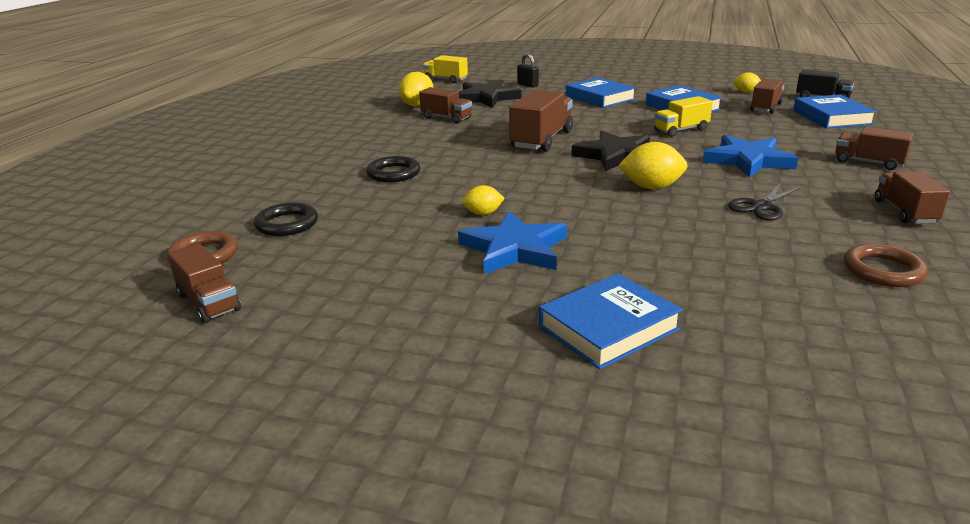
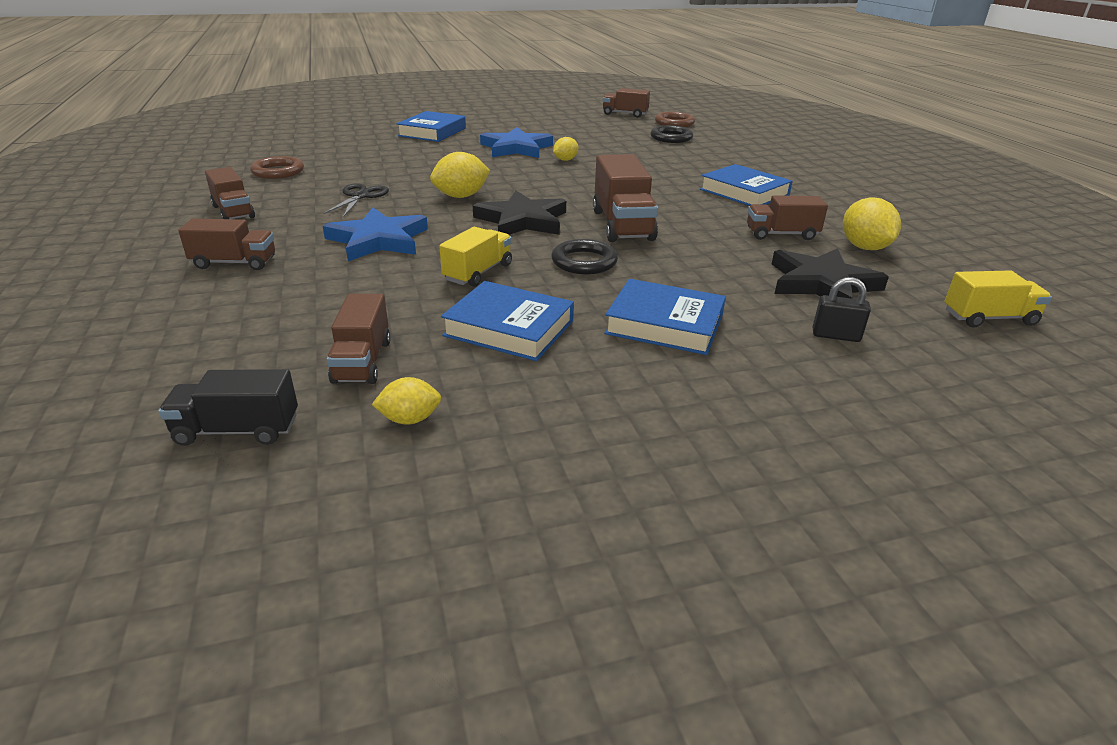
camera: 145 degrees right, 5 degrees up
(393, 173) = (683, 172): black ring -> black ring (584, 262)
(831, 117) = (243, 357): blue book -> blue book (744, 192)

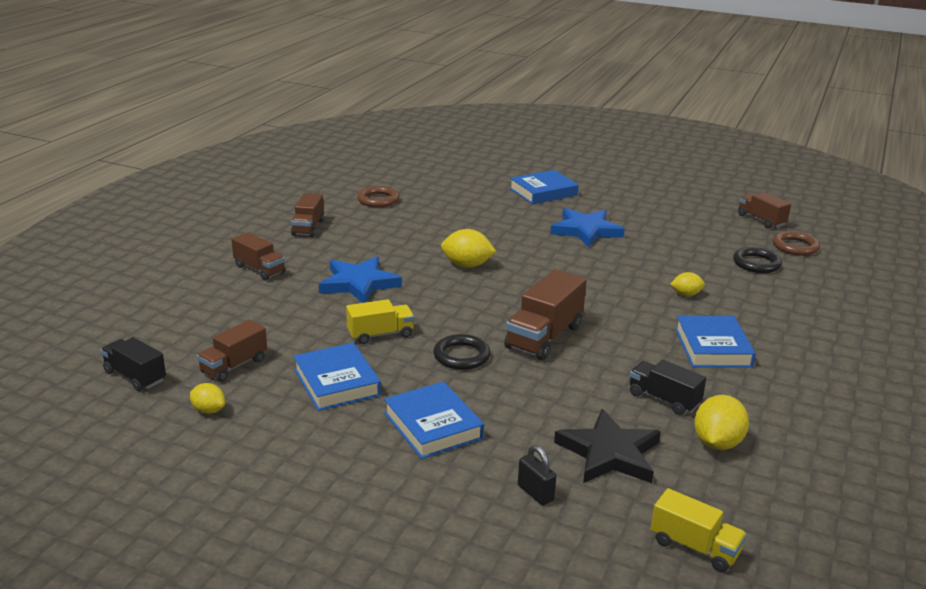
camera: 40 degrees right, 5 degrees down
(360, 196) = (399, 241): black scissors -> none
(522, 220) = (476, 304): black star -> none
(565, 160) = (607, 257): yellow lemon -> yellow lemon (686, 294)
(781, 234) = (663, 399): brown truck -> black truck

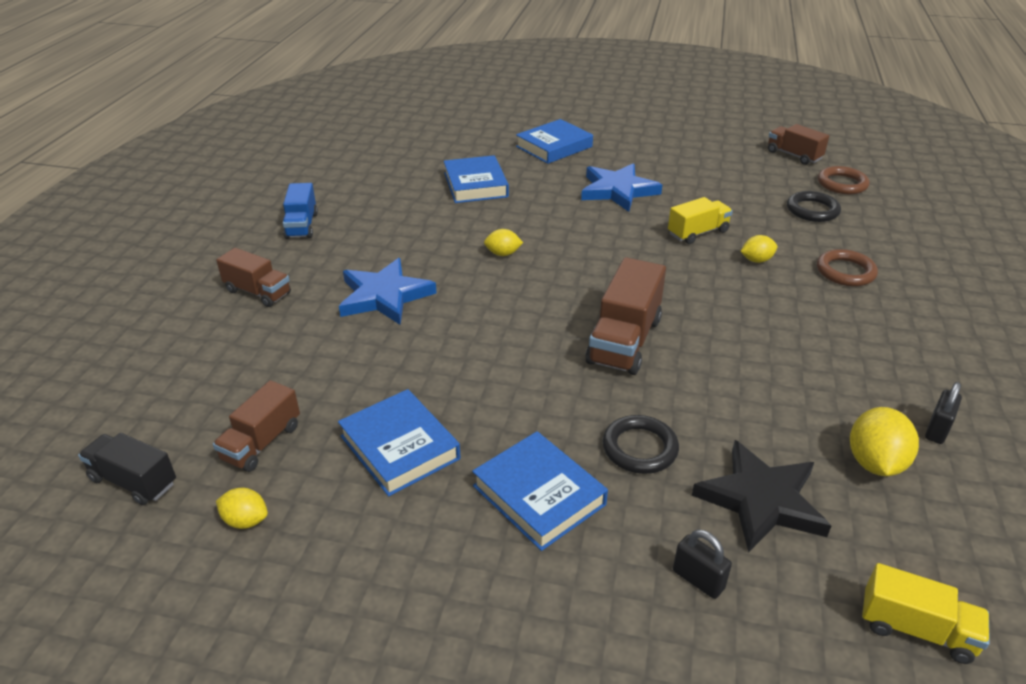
camera: 10 degrees left, 10 degrees up
(308, 227) = (301, 225): brown truck -> blue truck
(378, 200) = (373, 178): brown ring -> brown ring (845, 272)
(380, 334) = (432, 366): yellow truck -> yellow truck (698, 233)
(461, 356) = (539, 383): black ring -> black ring (639, 448)
(467, 265) = (503, 254): yellow lemon -> yellow lemon, size x0.60
(663, 399) = (790, 409): black truck -> none
(712, 347) = (813, 327): blue book -> blue book (475, 185)
(783, 429) = (937, 430): none -> black padlock

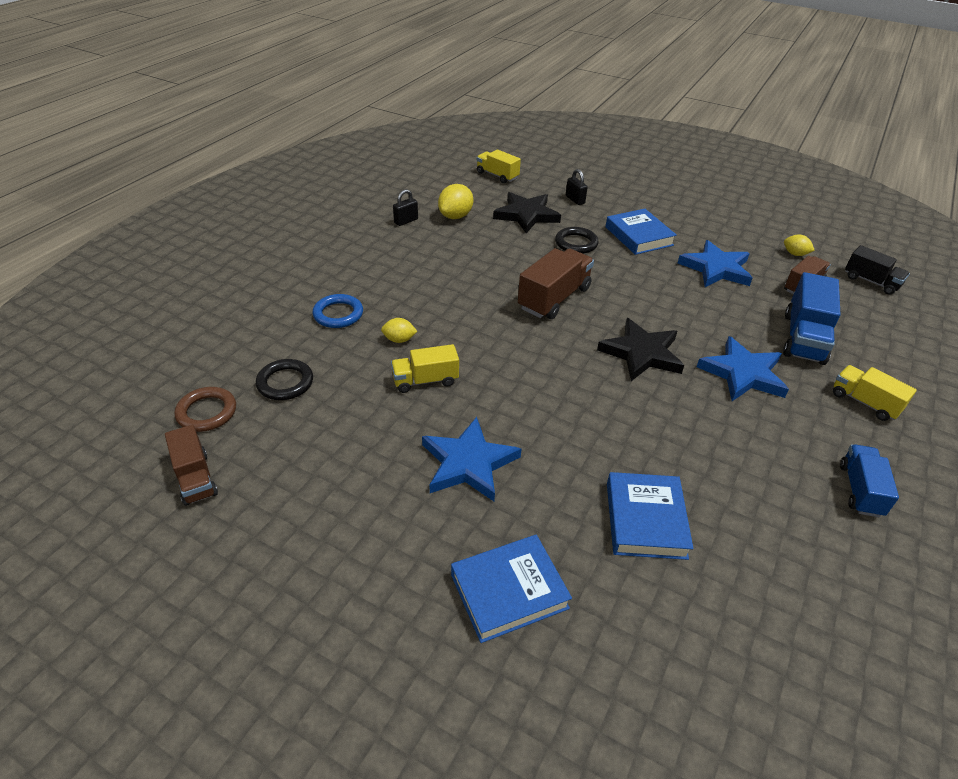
camera: 165 degrees left, 5 degrees up
(258, 292) = (864, 402): brown truck -> yellow truck
(296, 352) = (803, 338): none -> blue truck
(399, 447) = (716, 268): blue book -> blue star
(498, 296) = (641, 353): none -> black star
(503, 254) = (629, 397): yellow lemon -> none
(845, 272) = (338, 314): brown ring -> blue ring

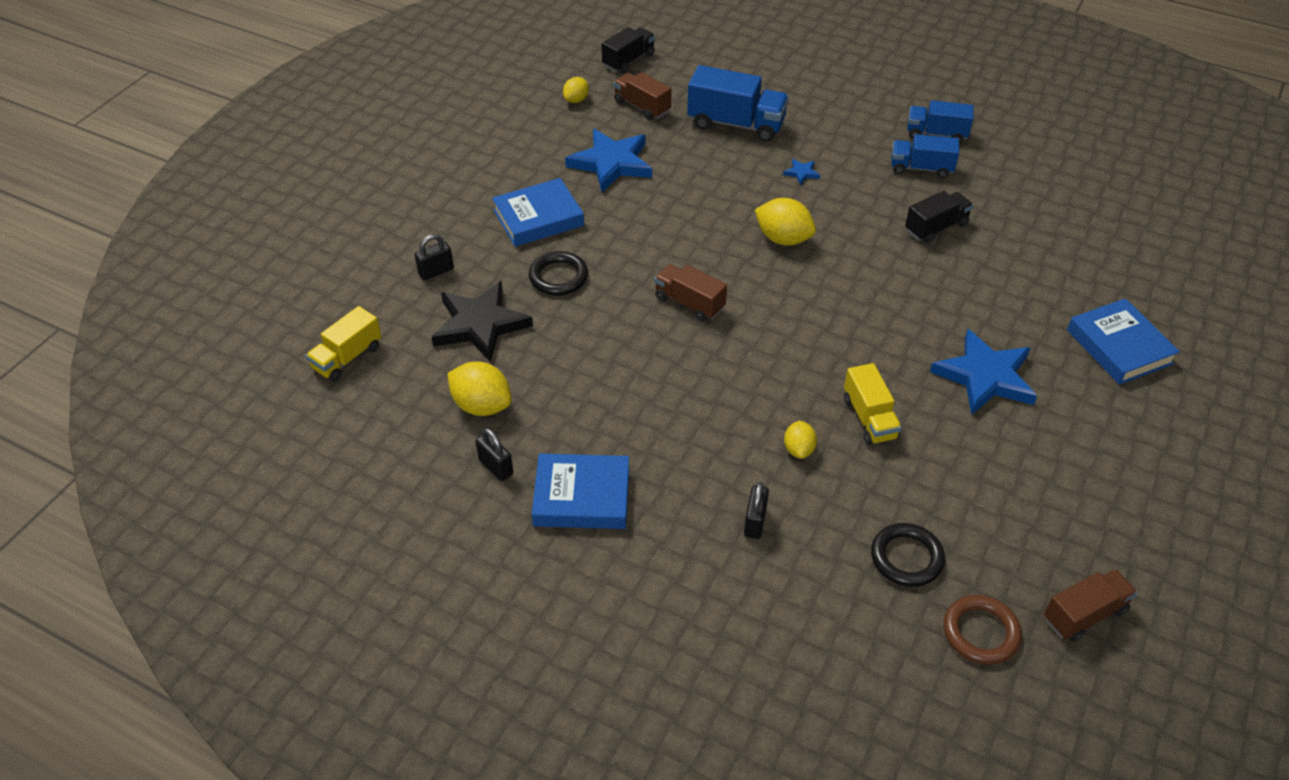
camera: 90 degrees left, 5 degrees up
(338, 314) = (755, 522): blue ring -> black padlock
(554, 298) = (689, 303): brown truck -> brown truck, size x0.64
(641, 353) = (783, 239): black star -> yellow lemon
(645, 520) = (1012, 259): blue book -> blue book (582, 497)
(684, 462) = (936, 227): none -> black truck
(743, 374) = (801, 173): blue star -> blue star, size x0.41
(786, 465) = (921, 168): none -> blue truck
(864, 402) = (826, 108): yellow truck -> none

